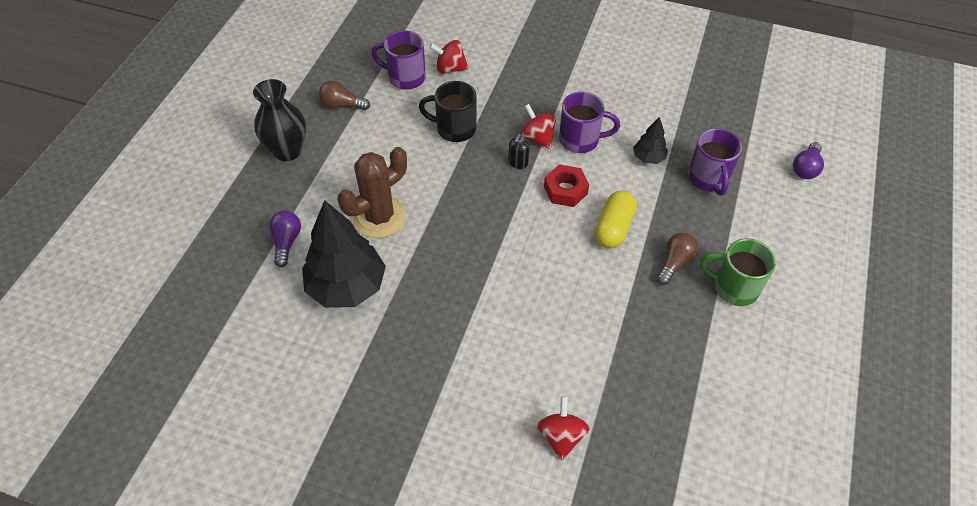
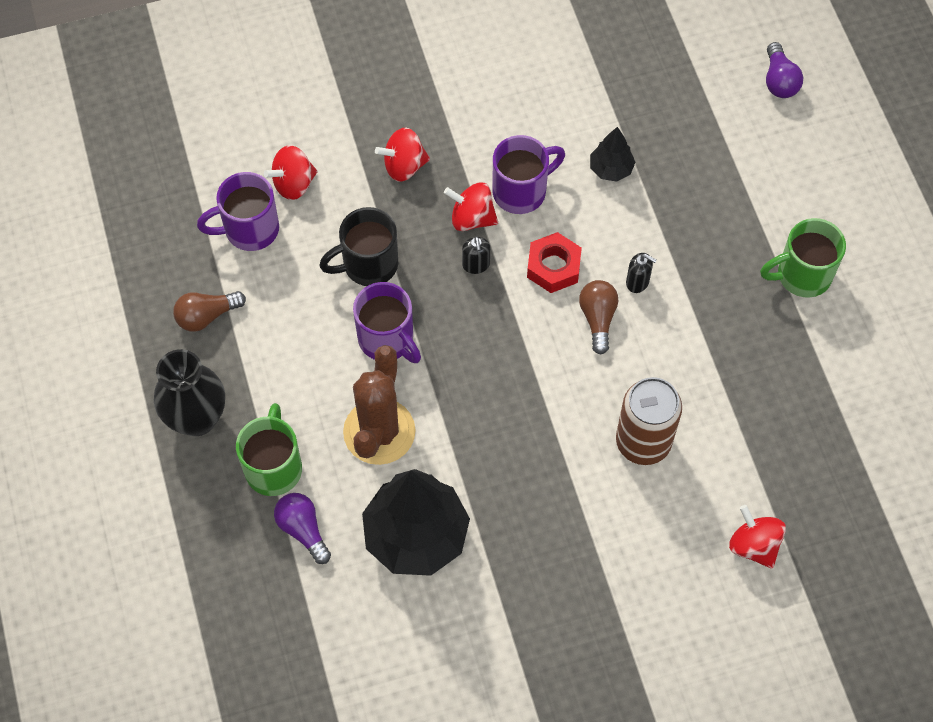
camera: 35 degrees left, 10 degrees up
(303, 199) = (274, 467): none -> green mug
(520, 92) = (404, 166): none -> red spinning top
(538, 322) = (643, 442): none -> brown can
(613, 228) = (637, 282): yellow capsule -> black soap dispenser
(674, 263) = (727, 284): brown light bulb -> brown light bulb (598, 319)
(708, 179) = (691, 157): purple mug -> purple mug (387, 339)

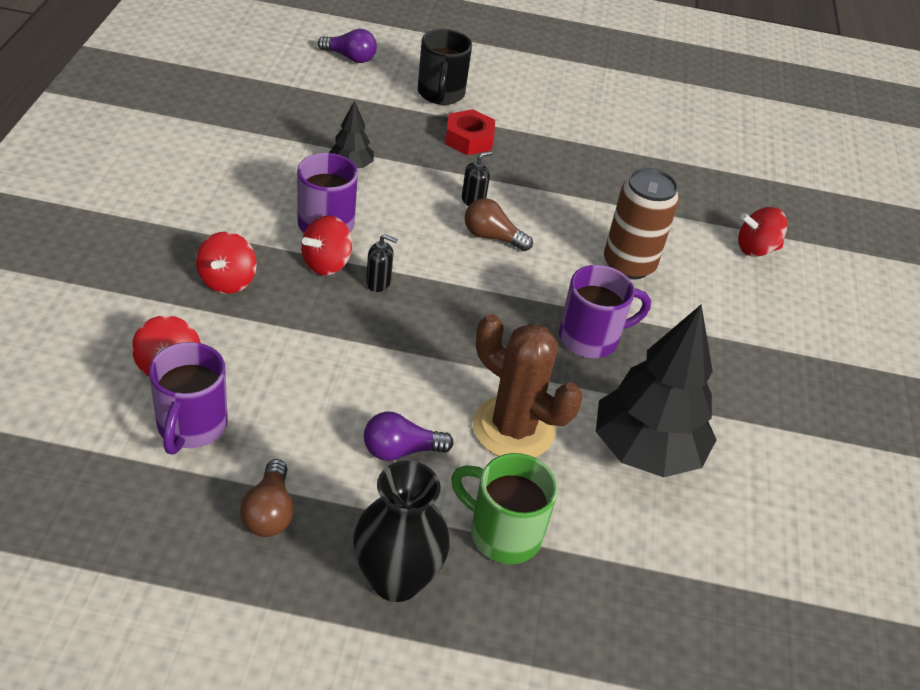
camera: 70 degrees left, 20 degrees down
(303, 530) = (593, 540): purple light bulb -> purple light bulb (401, 450)
(368, 265) = (316, 354): black mug -> black mug (440, 94)
(387, 339) = (413, 377): purple mug -> purple mug (591, 338)
(553, 267) = (420, 239): red nut -> red nut (469, 139)
(801, 275) = (531, 123): green mug -> none

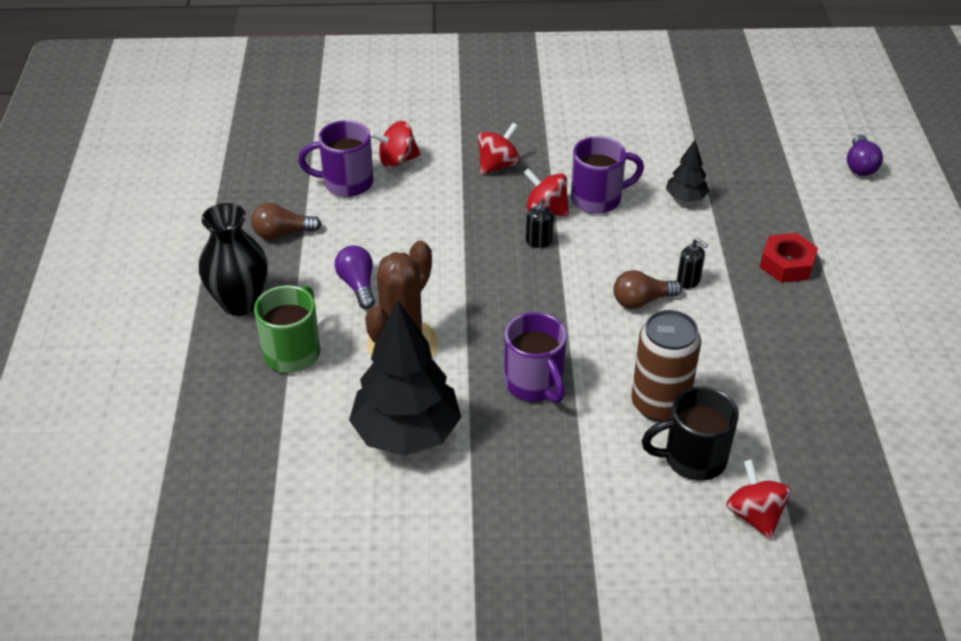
camera: 85 degrees right, 0 degrees up
(227, 281) = (498, 165): red spinning top -> red spinning top turned 135 degrees clockwise
(440, 94) = (849, 234): black mug -> black mug (692, 459)
(492, 237) = (642, 301): brown light bulb -> brown light bulb turned 120 degrees counterclockwise

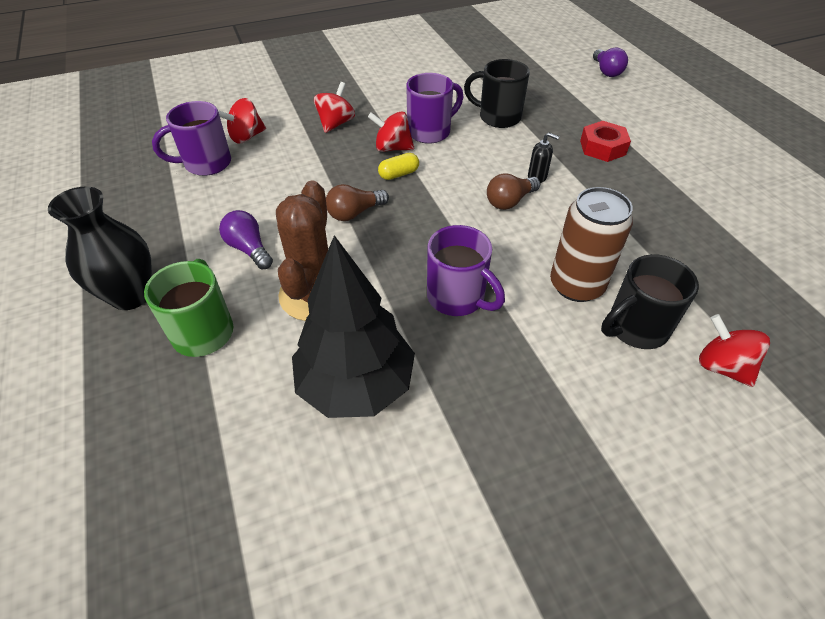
camera: 20 degrees left, 5 degrees up
(282, 233) = (157, 219): brown light bulb -> brown light bulb (354, 213)
(538, 242) = (398, 174): black soap dispenser -> yellow capsule
(685, 198) = (497, 117): black tree -> black mug

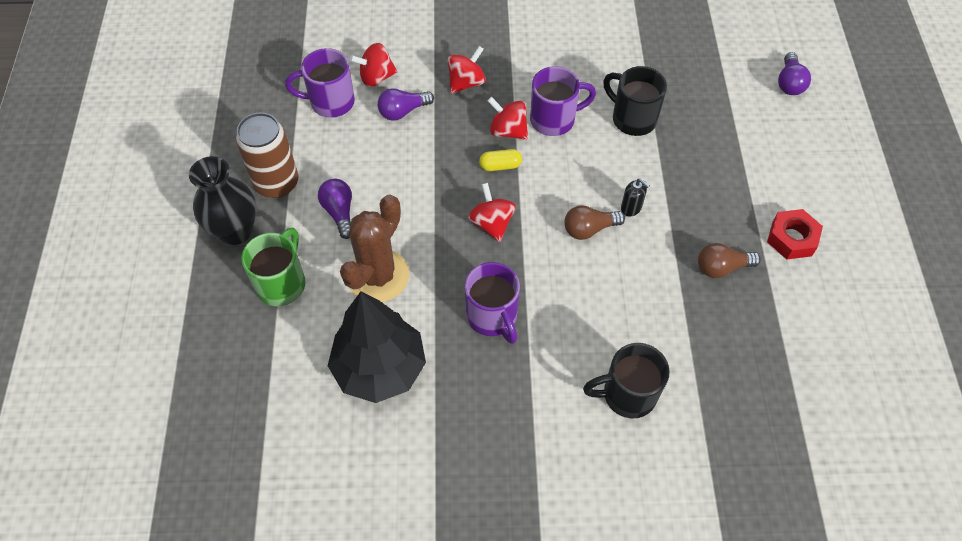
camera: 20 degrees right, 10 degrees up
(284, 155) = (403, 111): none -> purple light bulb
(354, 213) = (442, 200): brown light bulb -> brown light bulb (722, 267)
(576, 285) = (601, 337): brown can -> brown can (276, 183)
(602, 147) = (718, 190): red nut -> red nut (791, 238)
(722, 366) = (678, 452): red spinning top -> red spinning top (492, 223)

